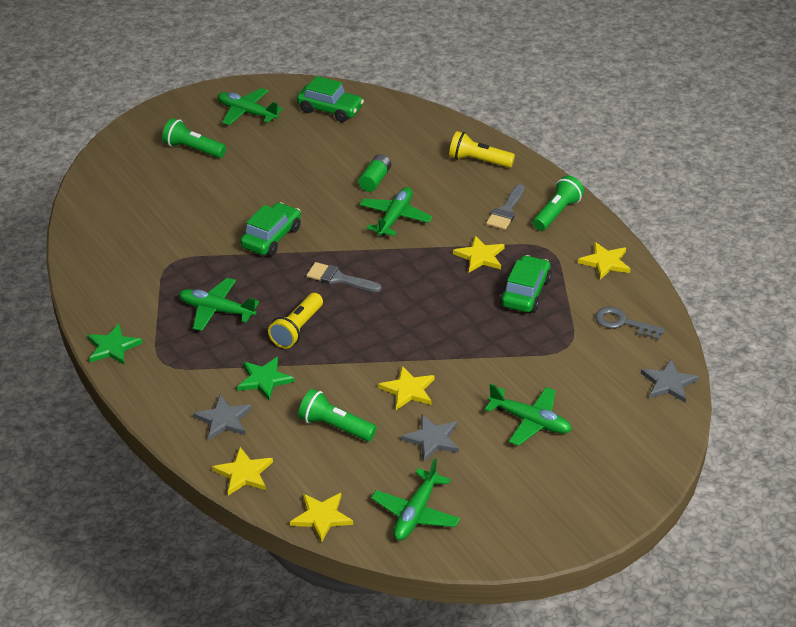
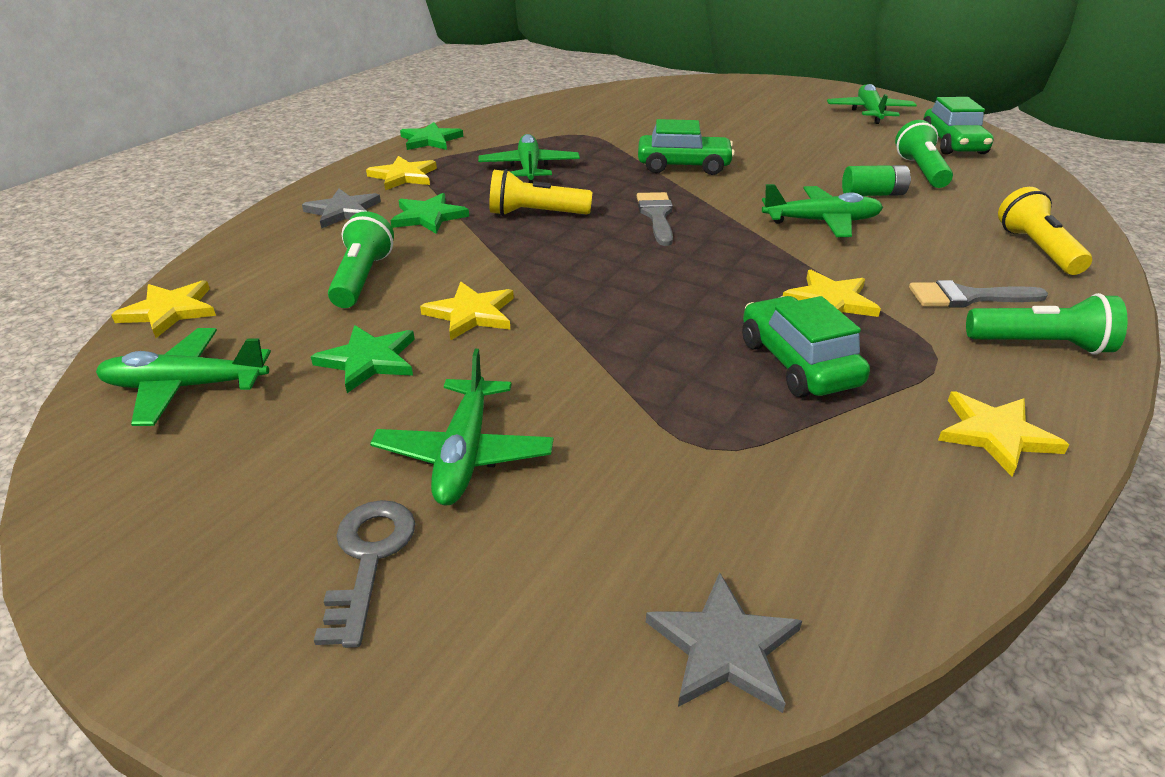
camera: 65 degrees right, 5 degrees down
(193, 149) = (772, 106): green flashlight -> green flashlight (921, 171)
(244, 473) = (248, 243): yellow star -> yellow star (403, 176)
(432, 439) = (368, 360): grey star -> green star
(525, 293) = (798, 363): green car -> green car turned 105 degrees counterclockwise
(623, 323) = (850, 508): grey key -> grey key (369, 558)

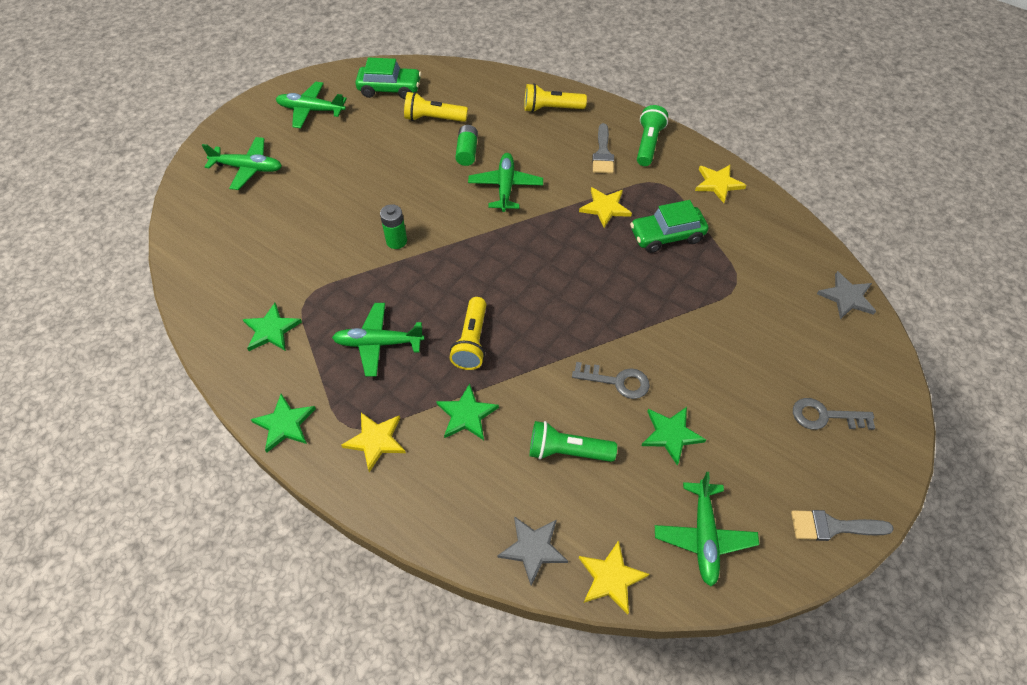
camera: 85 degrees left, 20 degrees up
(343, 211) = (447, 481): grey star -> grey star (533, 549)
(464, 454) = (751, 381): green plane -> green plane (248, 168)
(471, 314) = (617, 381): yellow star -> grey key
(542, 125) = (271, 330): none -> green star
(656, 216) = (485, 269): grey brush -> grey brush (832, 526)
(683, 166) = (396, 241): green car -> green battery
(921, 171) = (433, 118): green flashlight -> yellow flashlight

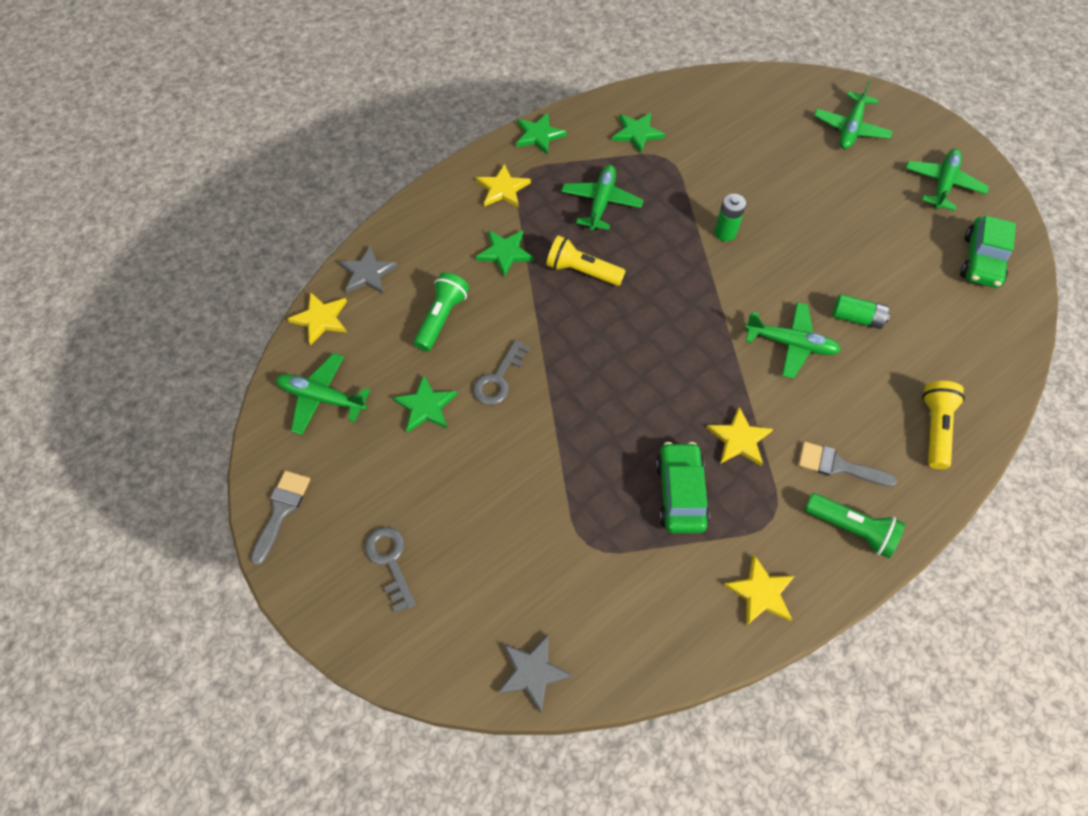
camera: 105 degrees right, 5 degrees up
(433, 118) = (921, 295): yellow flashlight -> none
(825, 416) = (390, 561): grey key -> grey key turned 45 degrees counterclockwise

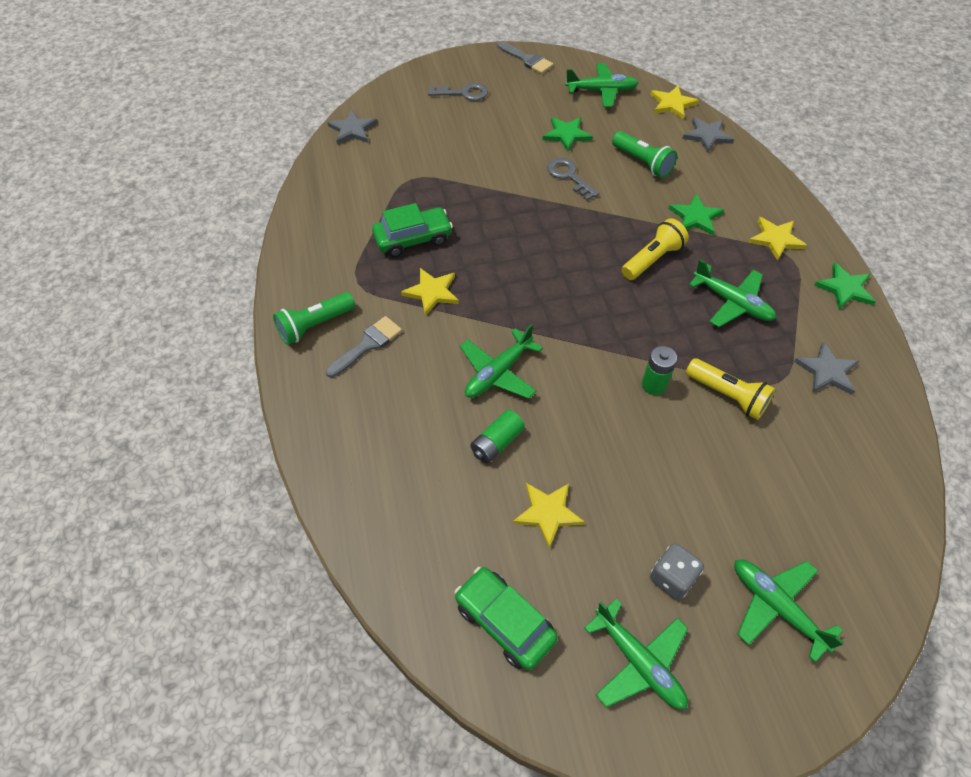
camera: 115 degrees right, 5 degrees down
(322, 398) = (601, 91): green plane -> green plane turned 45 degrees clockwise
(637, 133) = (827, 371): green star -> grey star
(680, 493) = (413, 239): green car -> green car turned 45 degrees counterclockwise
(760, 592) = (313, 250): yellow star -> yellow star (548, 513)
(875, 182) = (672, 578): none -> grey dice
(934, 428) = (350, 436): yellow flashlight -> yellow flashlight (727, 396)

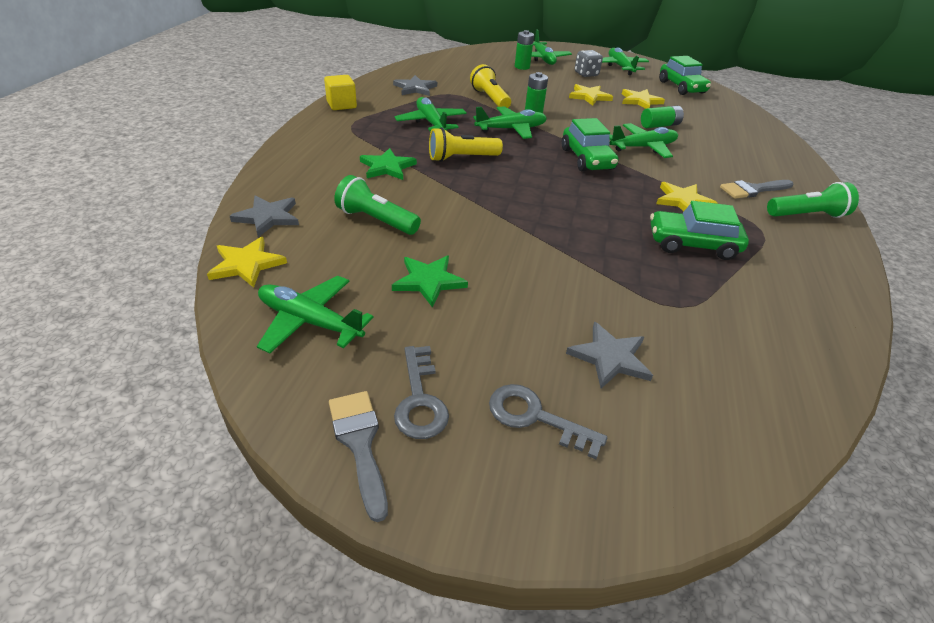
camera: 155 degrees left, 15 degrees down
(352, 130) = (769, 424): grey star -> grey star (610, 357)
(544, 317) = (587, 159): none -> green car
(569, 176) = (473, 237): grey key -> grey key (420, 399)
(642, 163) = (376, 220): green flashlight -> green flashlight turned 45 degrees counterclockwise
(650, 334) = (511, 129): none -> green plane
(776, 239) = (343, 136): yellow star -> yellow star (589, 96)
(777, 541) = (522, 67): none -> green battery
(845, 288) = (341, 105): green star -> yellow cube

